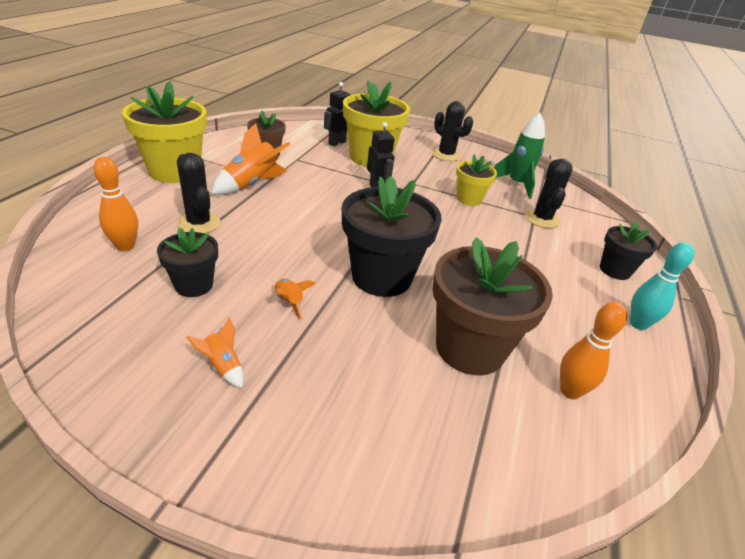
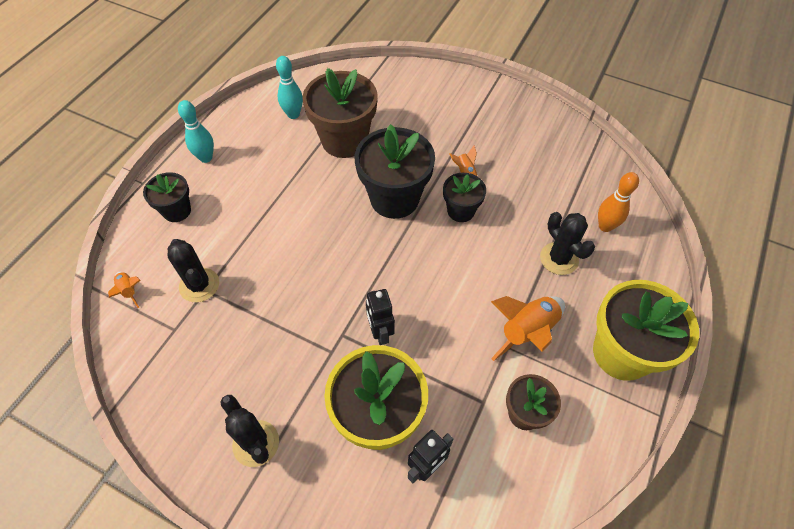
camera: 170 degrees left, 20 degrees up
(194, 285) = (536, 188): black flower pot -> black flower pot (461, 211)
(223, 366) = (498, 131): orange rocket -> orange rocket (129, 291)
(469, 199) = (270, 319): yellow flower pot -> none
(516, 184) = (186, 360): green rocket -> none
(542, 219) = (199, 285): black cactus -> black cactus turned 45 degrees counterclockwise
(570, 391) = (293, 114): orange bowling pin -> turquoise bowling pin

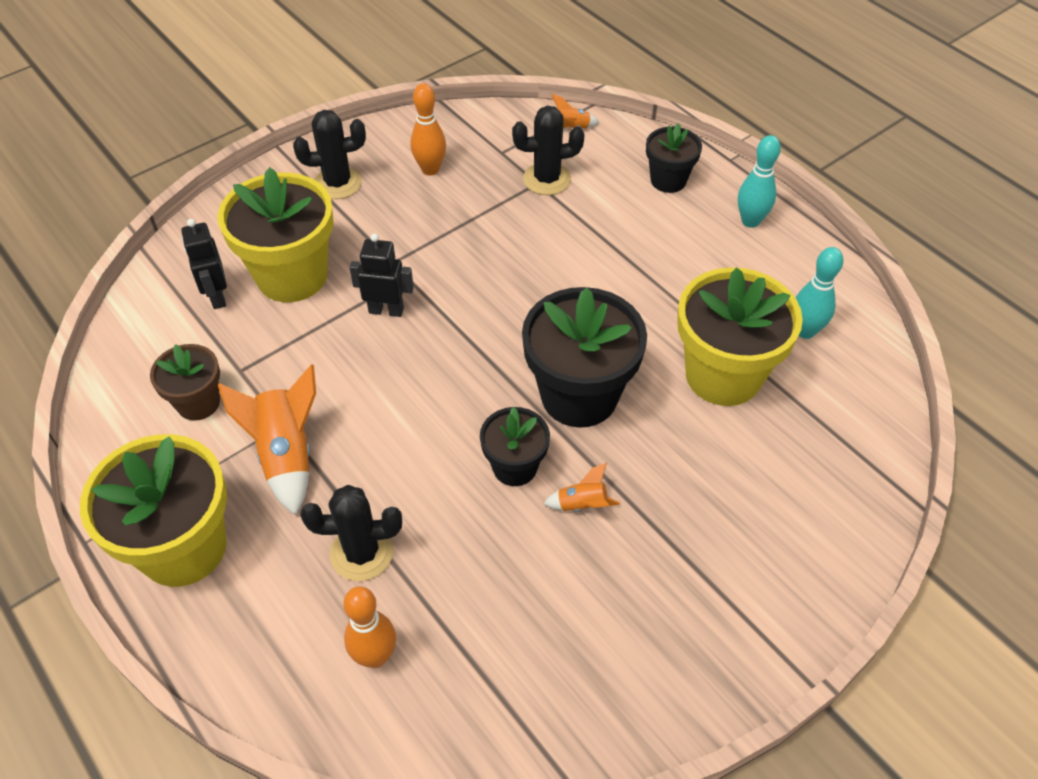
camera: 115 degrees right, 5 degrees down
(213, 374) = (430, 169): none -> orange bowling pin
(344, 140) = (723, 375): brown flower pot -> yellow flower pot

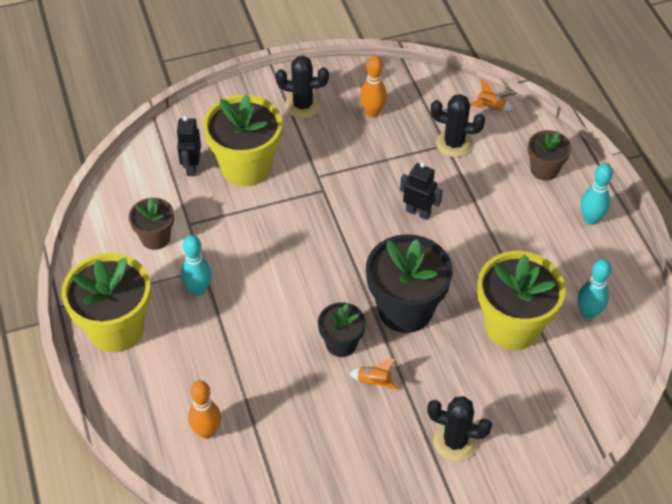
camera: 20 degrees right, 0 degrees up
(286, 455) = (198, 289): orange rocket -> turquoise bowling pin
(361, 553) = (222, 367): black cactus -> black cactus (455, 442)
(386, 310) = (300, 210): black robot -> black robot (418, 212)
(668, 180) = (544, 169): black flower pot -> brown flower pot

